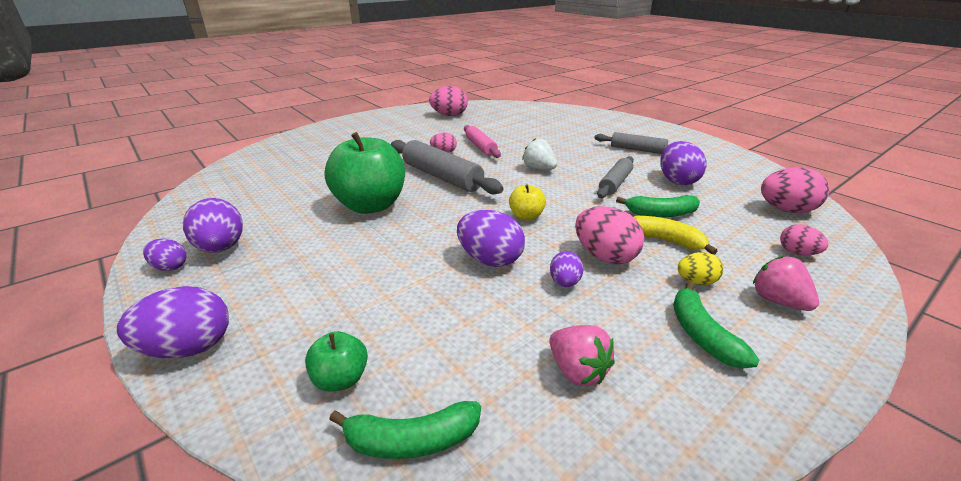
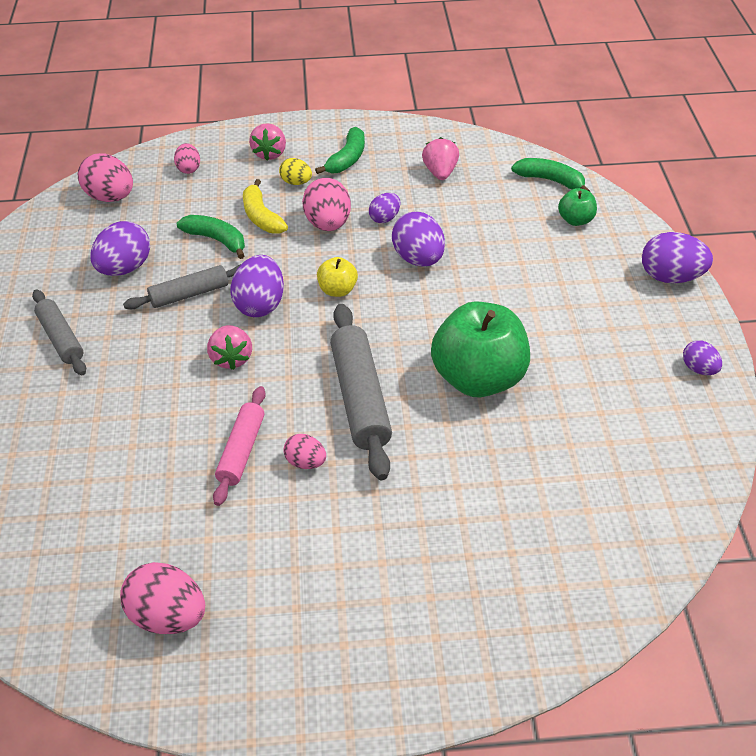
camera: 145 degrees left, 15 degrees up
(221, 248) = (651, 376): purple egg -> purple egg (260, 305)
(539, 169) = (231, 358): white strawberry -> pink strawberry

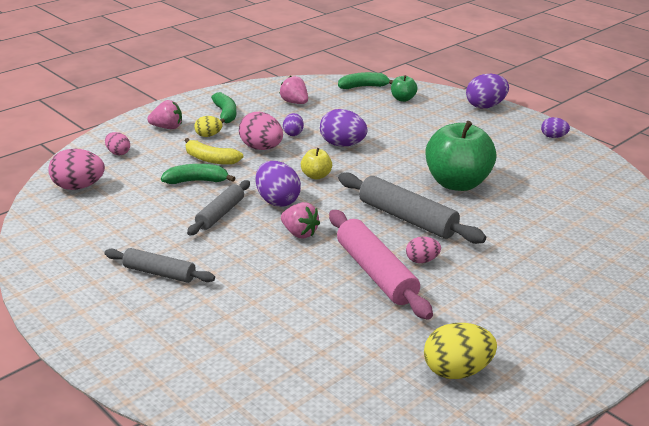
camera: 40 degrees left, 15 degrees down
(124, 268) = (150, 219): purple egg -> none
(168, 616) = (456, 371): pink egg -> yellow egg
(241, 451) = (376, 273): pink rolling pin -> pink rolling pin, size x1.60
(269, 153) = (167, 127): pink strawberry -> pink strawberry turned 60 degrees counterclockwise

